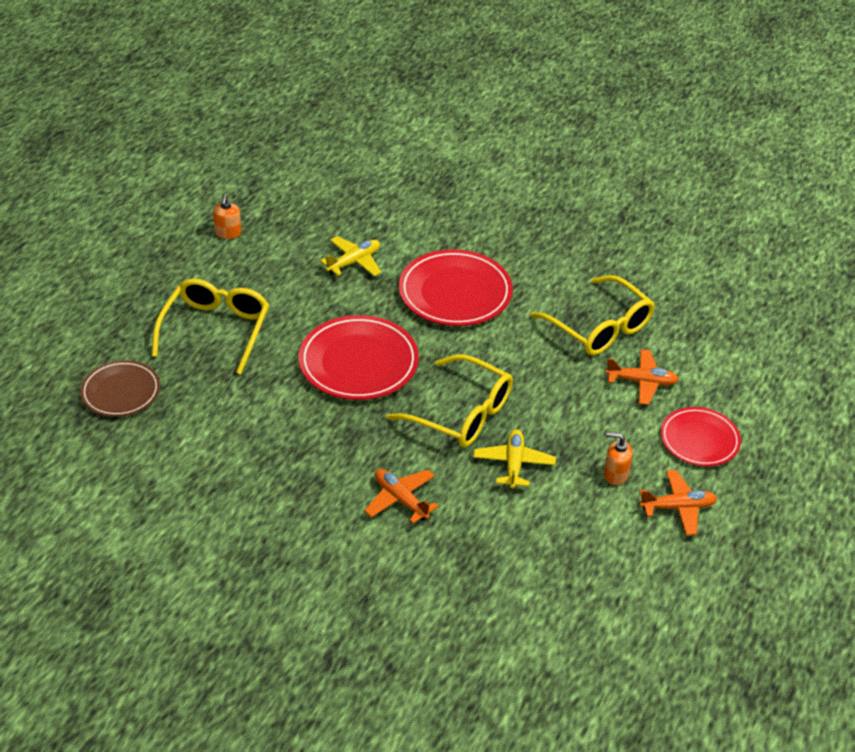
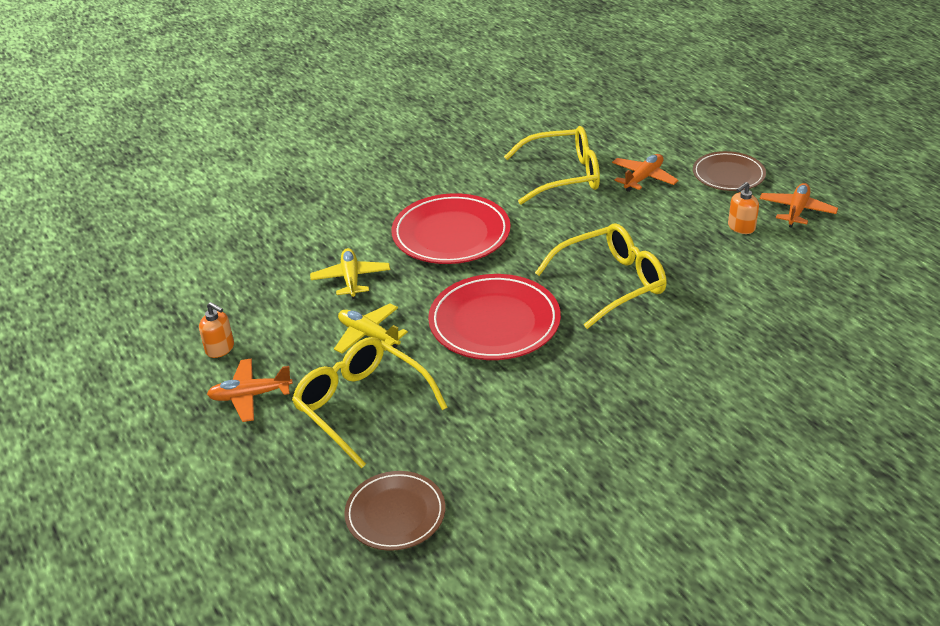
camera: 55 degrees left, 5 degrees down
(401, 499) = (697, 356): orange plane -> orange plane (250, 396)
(514, 464) = (694, 275): yellow plane -> yellow plane (368, 335)
(699, 440) = (728, 175): red plate -> brown plate

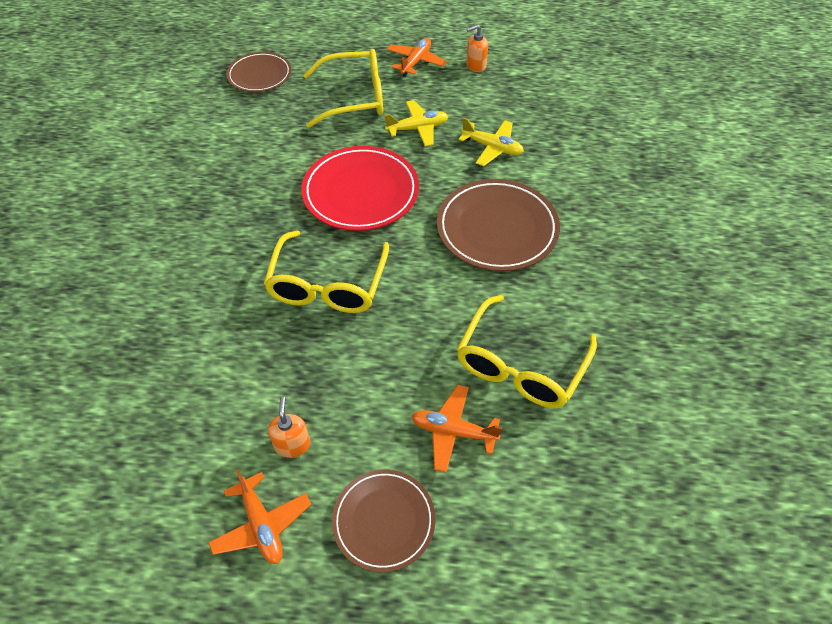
camera: 125 degrees right, 15 degrees up
(451, 234) = (497, 229): red plate -> brown plate
(643, 178) = (453, 431): orange plane -> orange plane turned 120 degrees clockwise

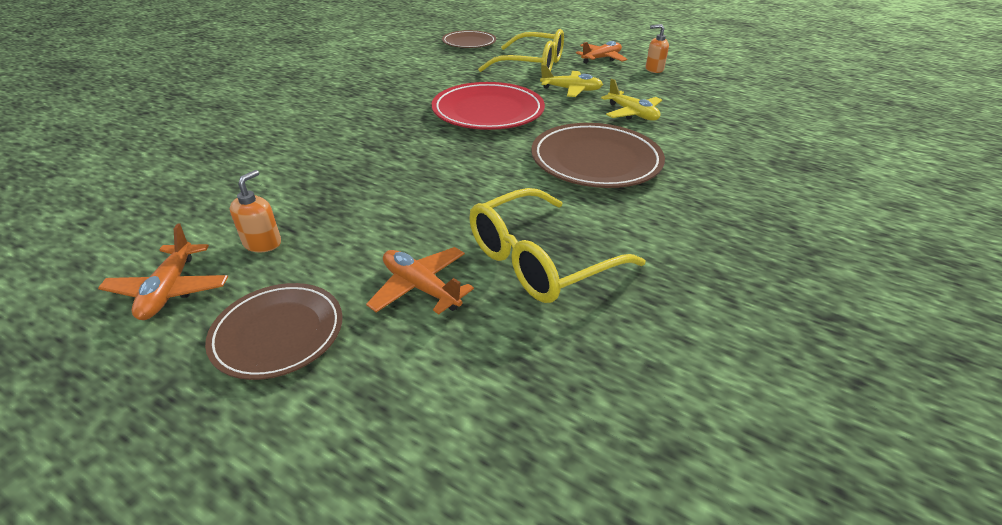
camera: 25 degrees right, 15 degrees down
(327, 285) = (405, 154): yellow glasses -> none

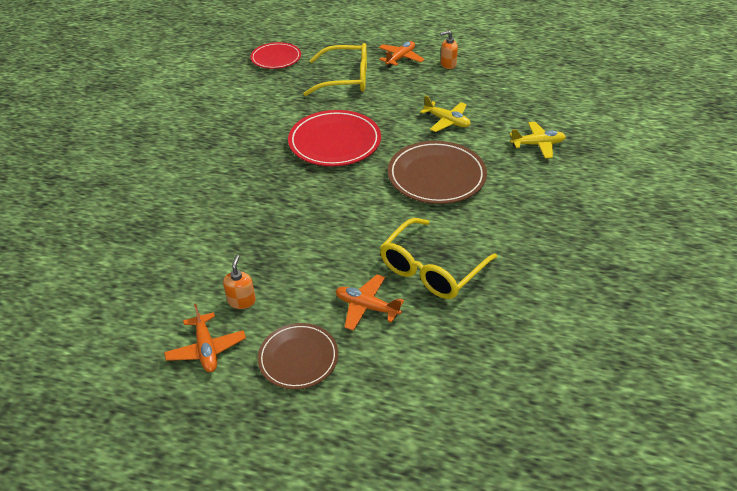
camera: 15 degrees left, 5 degrees up
(469, 43) = (276, 58): brown plate -> red plate
(571, 90) = (390, 103): yellow plane -> yellow plane (537, 144)

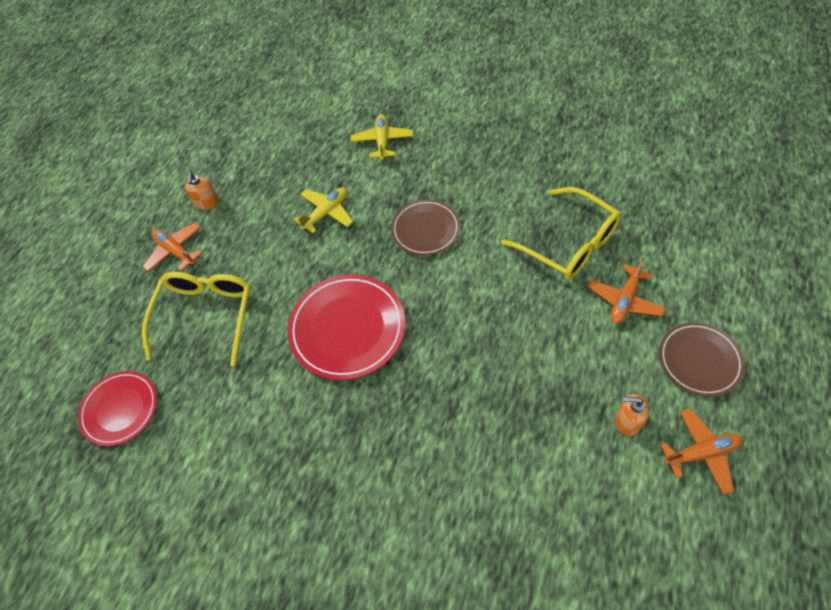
camera: 80 degrees left, 15 degrees up
(436, 176) = (425, 229): brown plate -> brown plate, size x0.64

